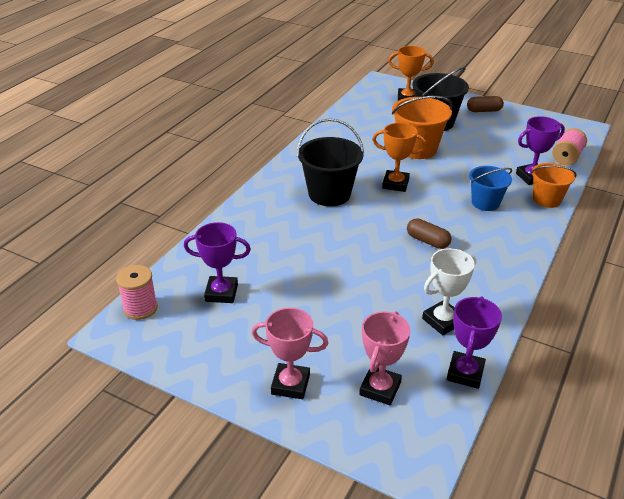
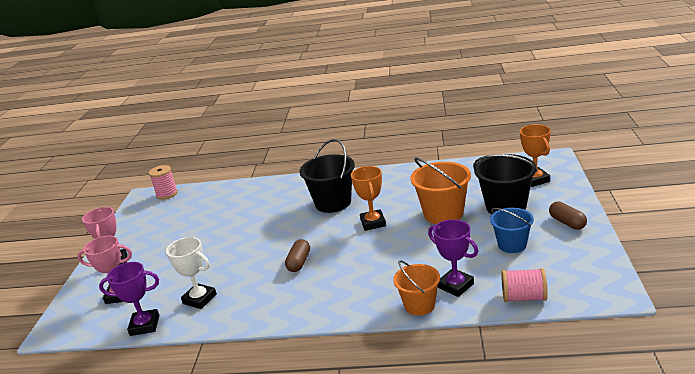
camera: 70 degrees right, 10 degrees down
(221, 293) = (192, 210): purple trophy -> none
(485, 203) = (382, 273): blue bucket -> blue bucket (512, 245)

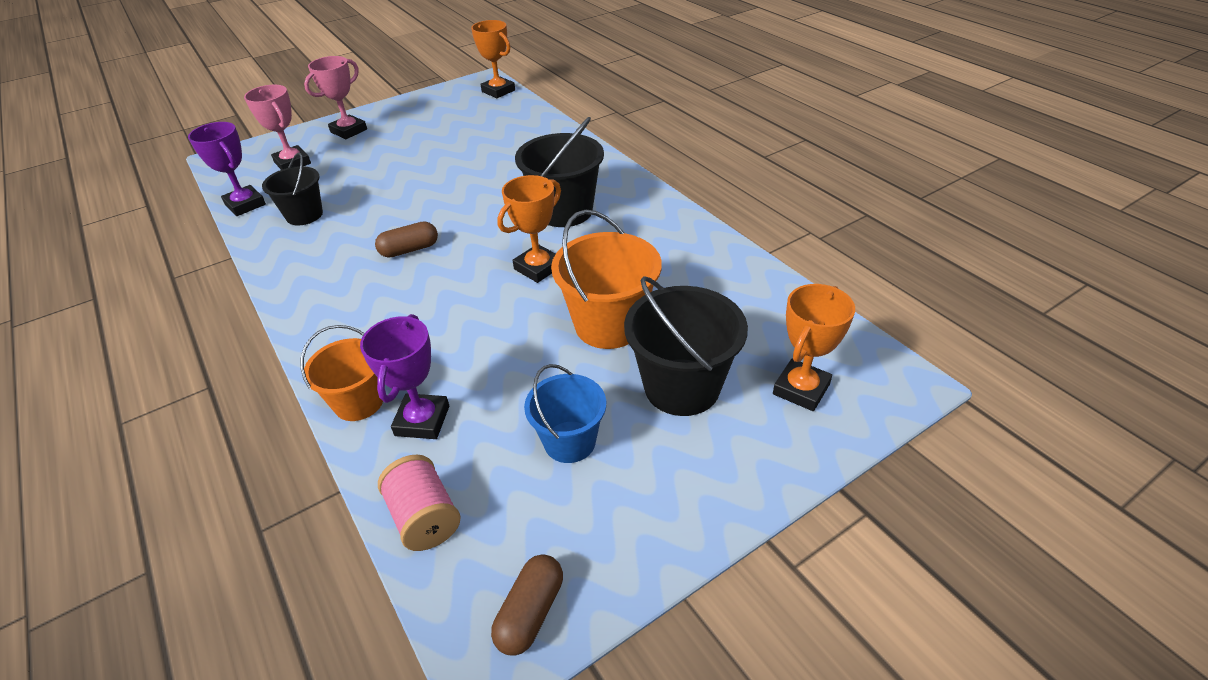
camera: 50 degrees right, 15 degrees up
(167, 194) = (498, 91): pink spool -> orange trophy
(200, 299) = (304, 215): white trophy -> black bucket
(567, 223) = (687, 491): brown capsule -> brown capsule (530, 612)

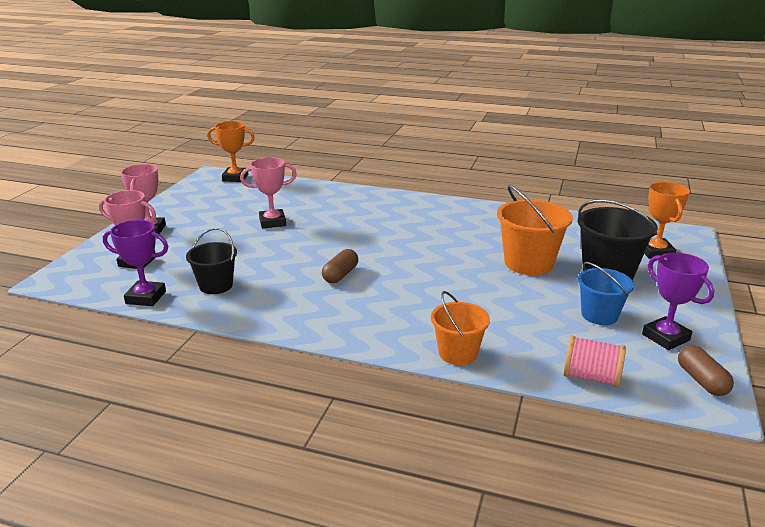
camera: 40 degrees left, 15 degrees down
(422, 421) = (511, 343): purple trophy -> purple trophy (665, 337)
(449, 159) = (272, 222): none -> pink trophy
(538, 268) = (442, 254): orange trophy -> none
(564, 211) = (406, 224): black bucket -> none

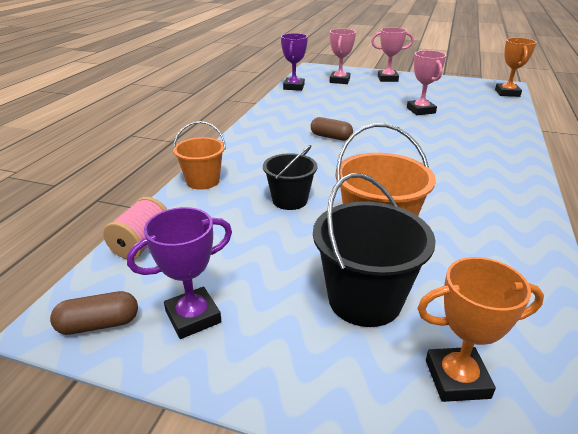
camera: 90 degrees right, 5 degrees up
(216, 285) = (309, 101): black bucket -> black bucket (290, 200)
(599, 315) = (252, 270): blue bucket -> none

